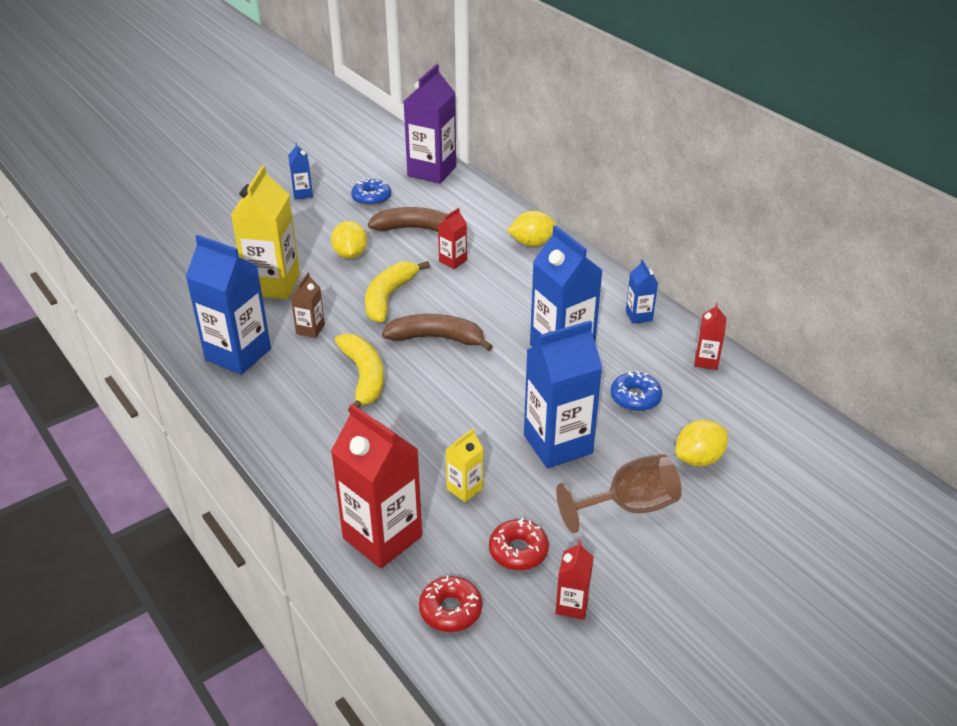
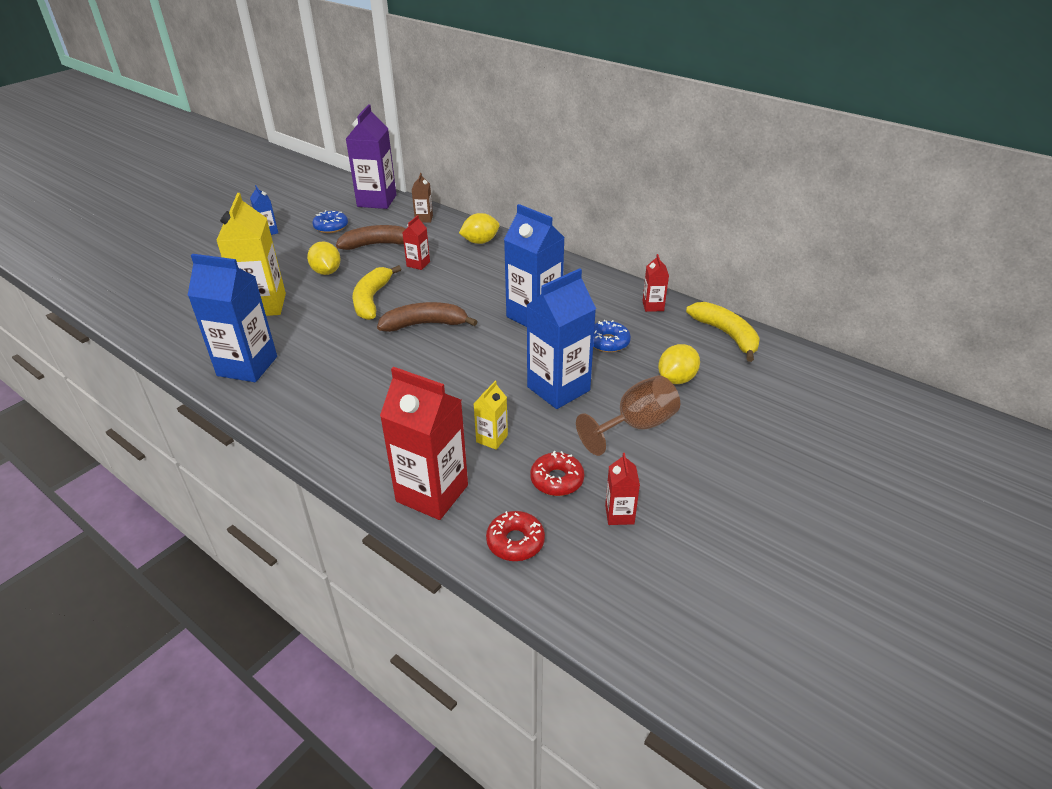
camera: 15 degrees left, 0 degrees up
(310, 329) = (309, 335): brown carton -> brown carton (424, 219)
(364, 377) = (370, 365): yellow banana -> yellow banana (726, 335)
(639, 316) = (587, 282): blue carton -> none

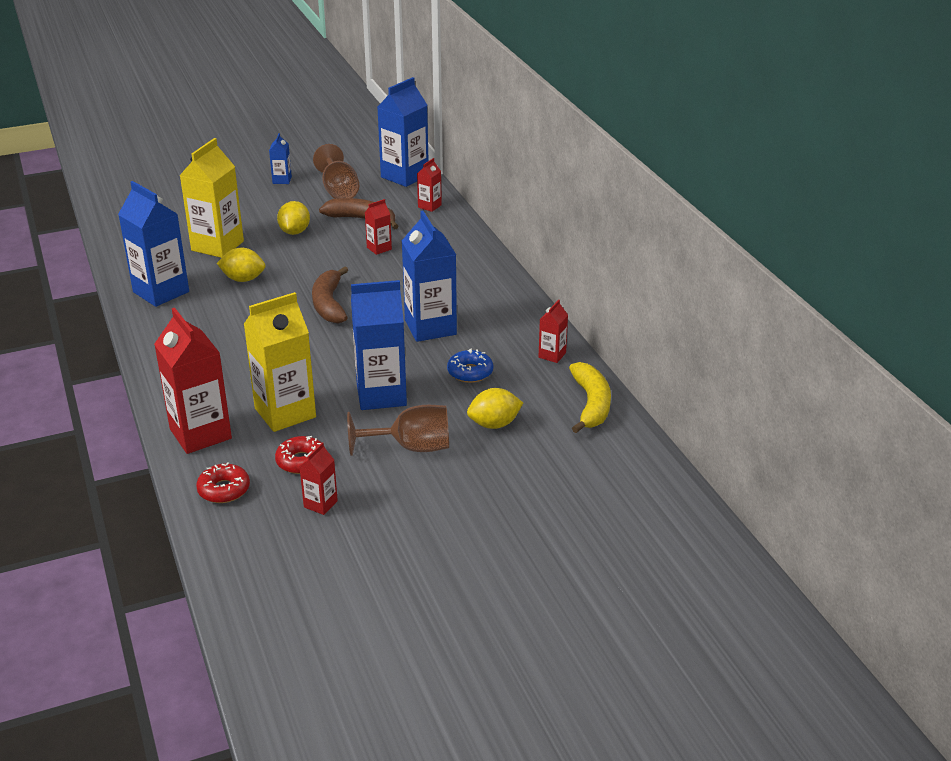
camera: 30 degrees right, 5 degrees down
(331, 227) = (339, 191): blue donut -> brown goblet
(372, 299) = (307, 268): yellow banana -> none
(377, 201) = (404, 176): purple carton -> blue carton
(424, 219) = (429, 206): brown carton -> red carton
(425, 324) = (329, 304): brown banana -> brown banana turned 120 degrees counterclockwise
(480, 242) = (457, 244): yellow lemon -> yellow lemon (243, 279)
(492, 439) = (285, 413): yellow carton -> yellow carton, size x2.08

